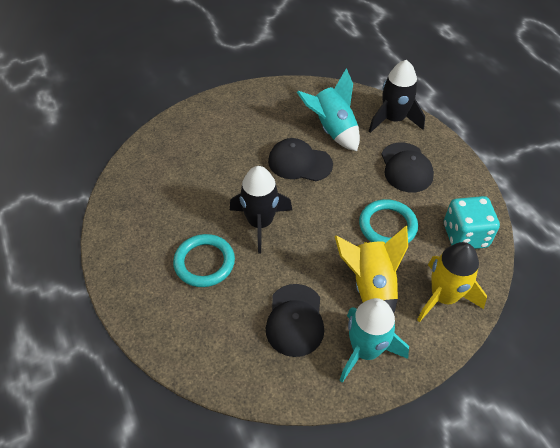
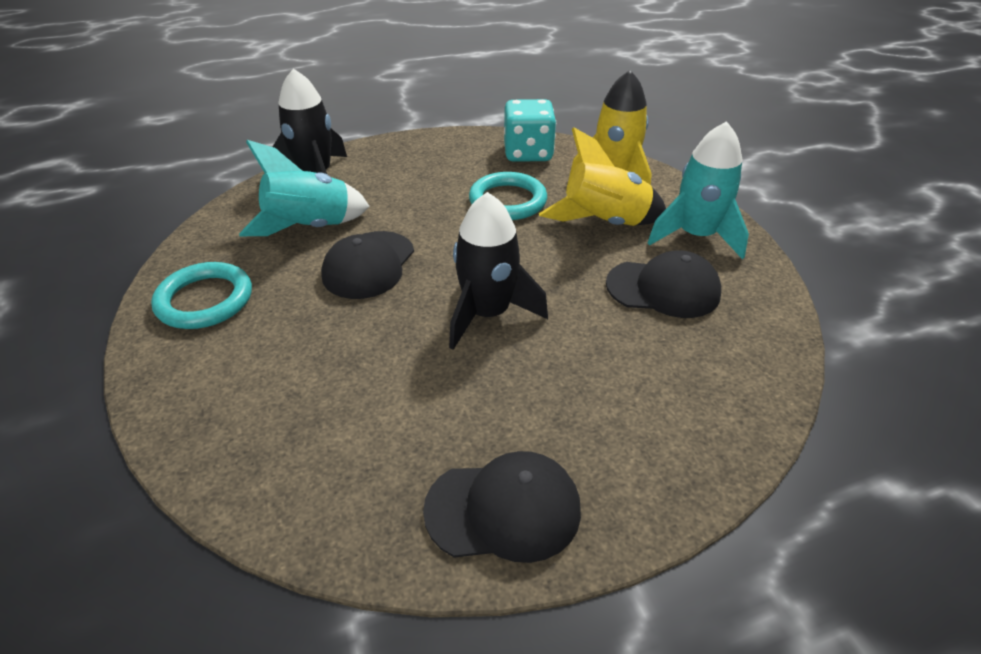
camera: 85 degrees left, 10 degrees down
(204, 262) = (566, 383): turquoise ring -> turquoise ring (205, 300)
(406, 167) = (410, 176): black cap -> black cap (503, 509)

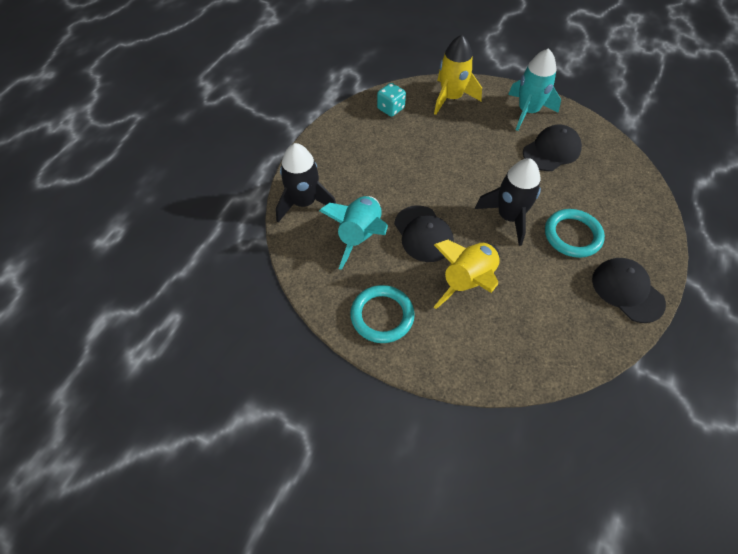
camera: 45 degrees left, 15 degrees up
(503, 509) = (627, 291): black cap -> black cap turned 75 degrees counterclockwise
(507, 201) = (426, 148): turquoise ring -> turquoise ring (572, 235)
(528, 153) = (390, 108): turquoise dice -> turquoise dice, size x0.66
(604, 223) = (485, 130): yellow rocket -> yellow rocket (468, 281)

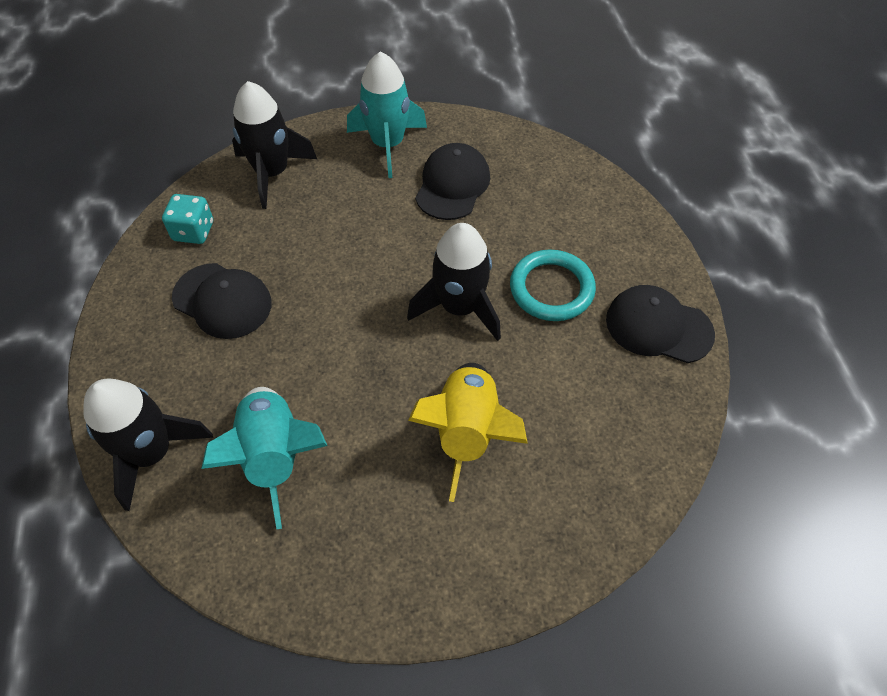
camera: 35 degrees left, 0 degrees up
(382, 316) = (385, 560): turquoise ring -> none
(423, 234) = (363, 398): black cap -> black cap (222, 301)
(451, 98) = (272, 173): yellow rocket -> black rocket

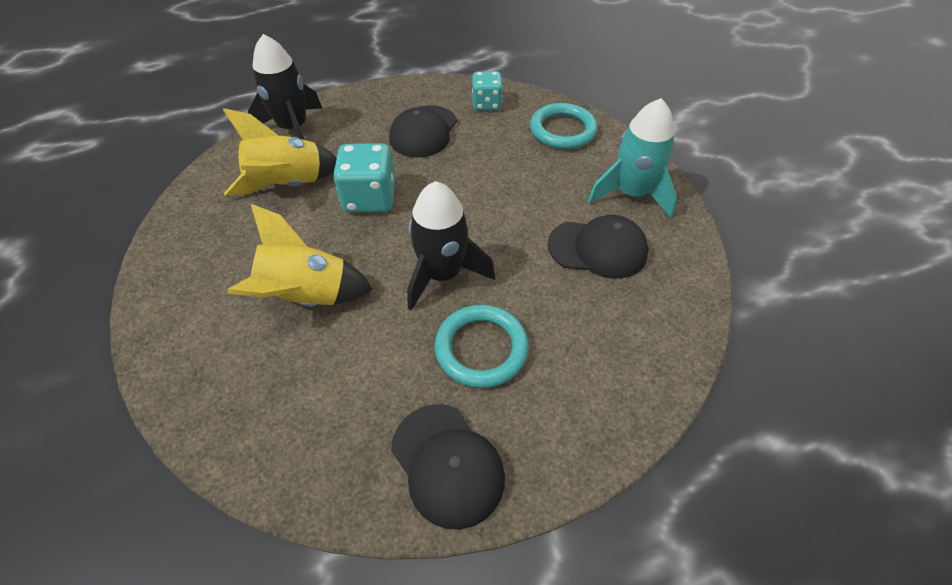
camera: 80 degrees right, 5 degrees down
(272, 173) = (562, 130): black rocket -> turquoise ring
(275, 456) = (288, 185): turquoise rocket -> yellow rocket
(327, 365) = (369, 198): none -> turquoise dice
(658, 327) = (447, 464): black cap -> black cap turned 135 degrees clockwise

